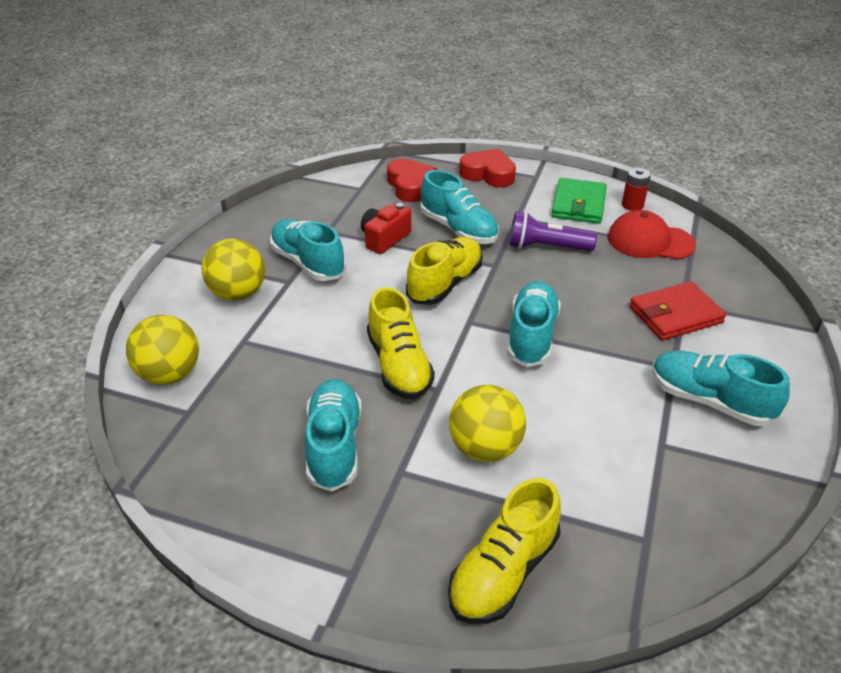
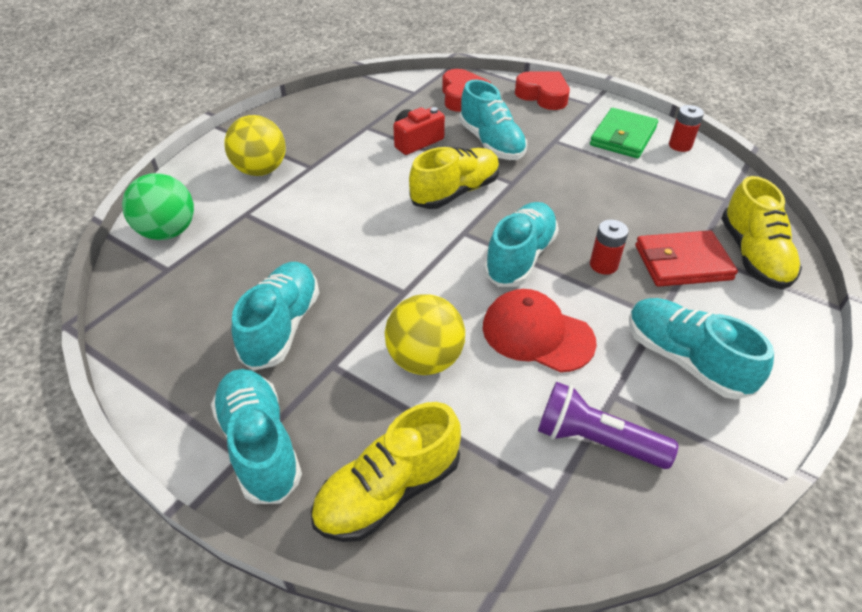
camera: 15 degrees right, 5 degrees up
(170, 374) = (168, 232): yellow ball -> green ball
(308, 263) = (335, 152): turquoise shoe -> turquoise shoe (260, 444)
(399, 365) = (376, 262): yellow shoe -> yellow shoe (753, 255)
(546, 247) = (572, 173): purple flashlight -> purple flashlight (596, 440)
(608, 329) = (603, 265): none -> red battery
(650, 241) = (684, 184): red cap -> red cap (537, 334)

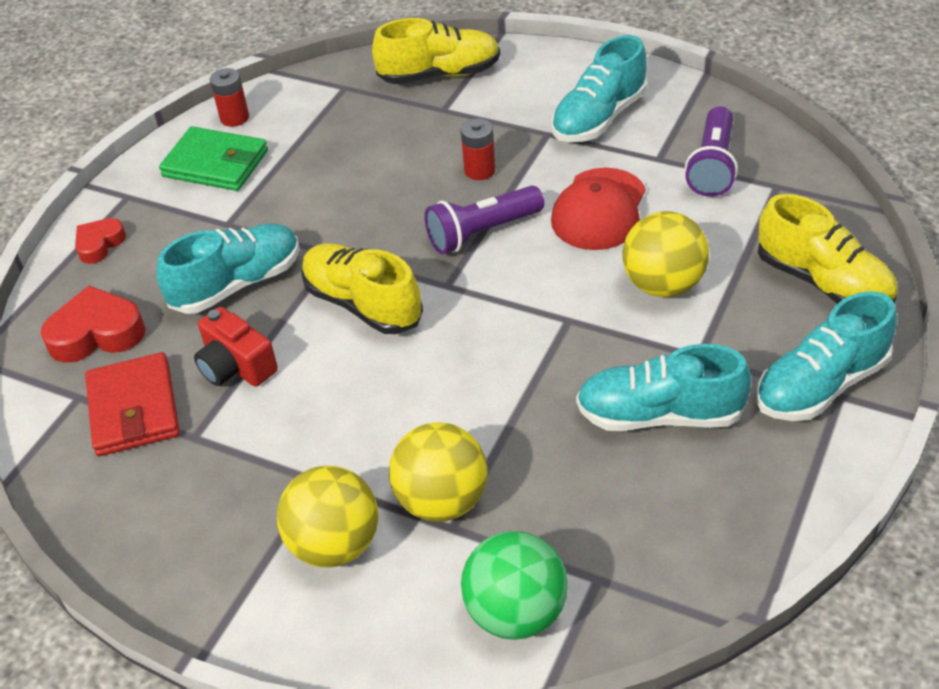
camera: 95 degrees left, 0 degrees up
(267, 211) = (442, 500): none -> yellow ball
(520, 257) = (482, 232): turquoise shoe -> purple flashlight
(543, 96) = (99, 244): red heart -> red heart, size x0.61
(682, 262) = (462, 118): red wallet -> red wallet (134, 409)

